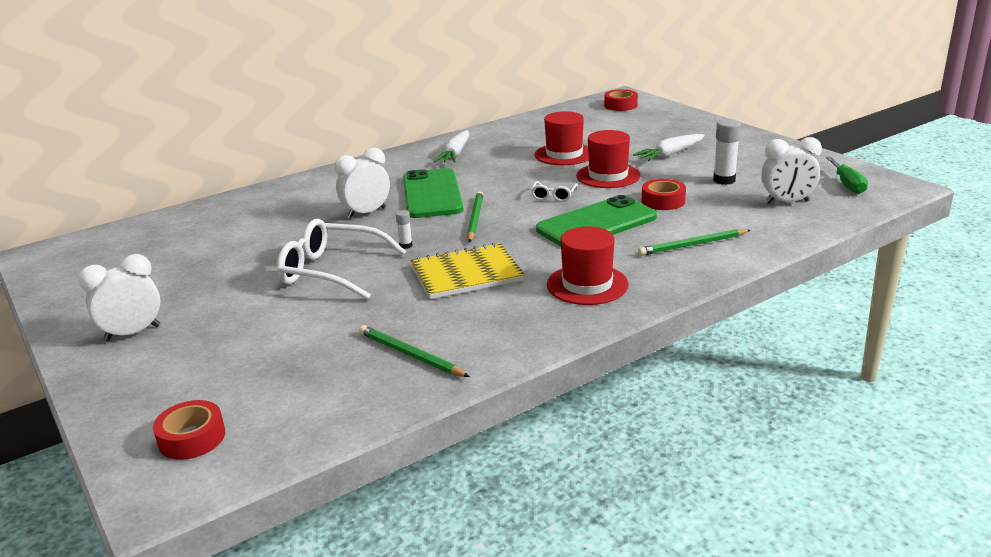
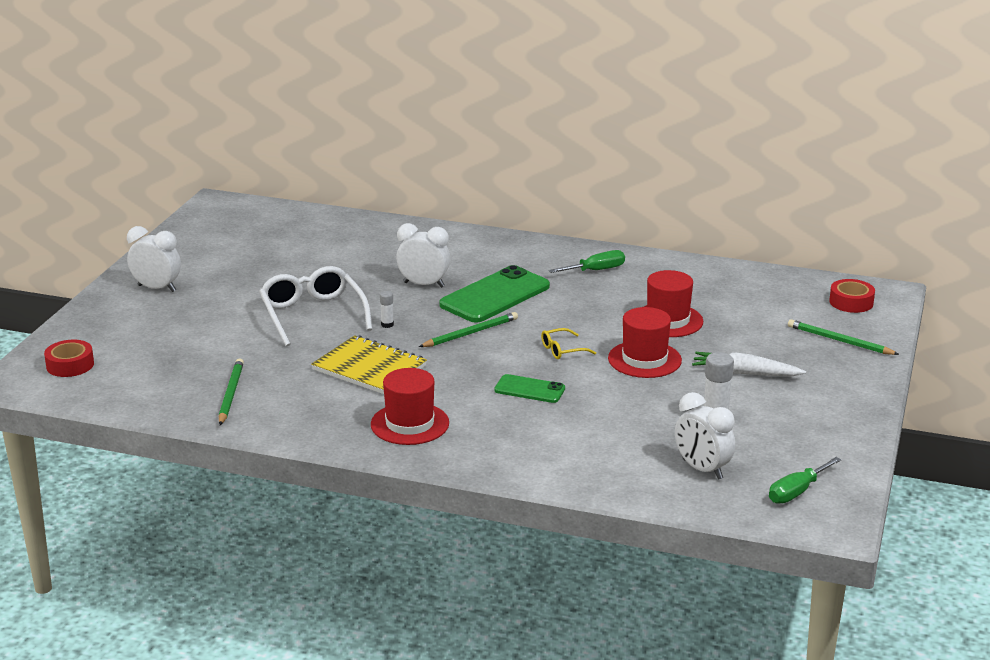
camera: 50 degrees right, 0 degrees up
(455, 154) = (596, 270): white carrot -> green screwdriver
(553, 196) = (562, 350): white glasses -> yellow glasses
(596, 223) = (529, 389): green phone -> green phone, size x0.54
(663, 201) = (620, 405): red tape -> none
(693, 245) = (541, 448): green pencil -> green pencil (839, 341)

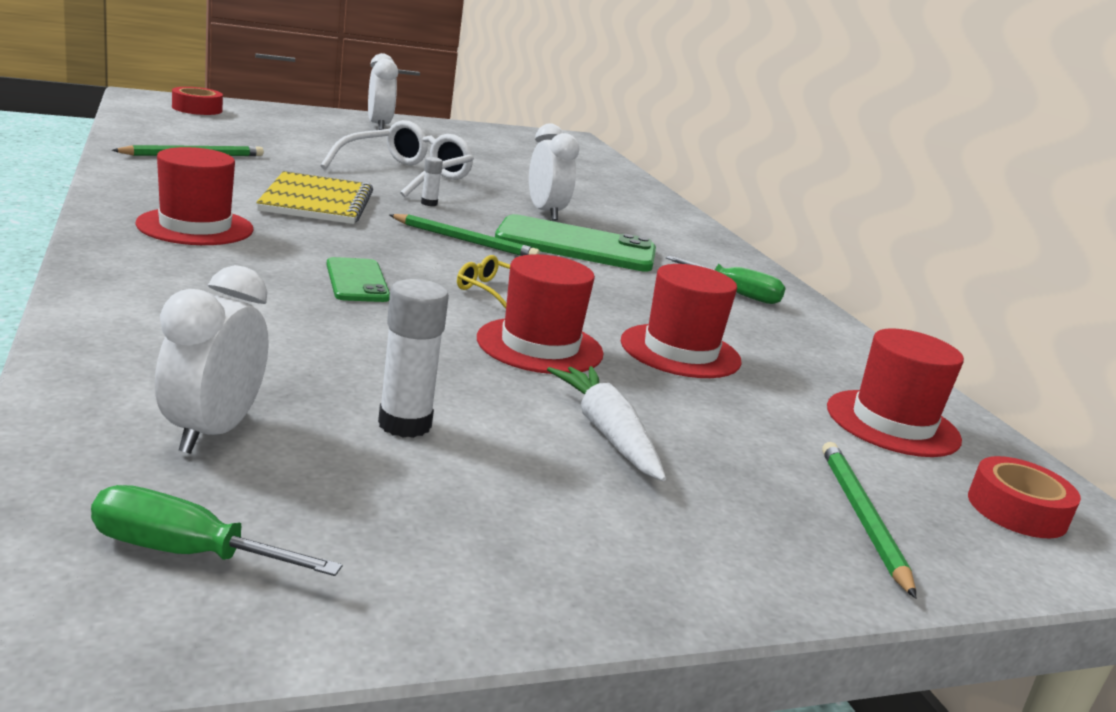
camera: 50 degrees right, 5 degrees down
(769, 295) = (892, 423): none -> red hat

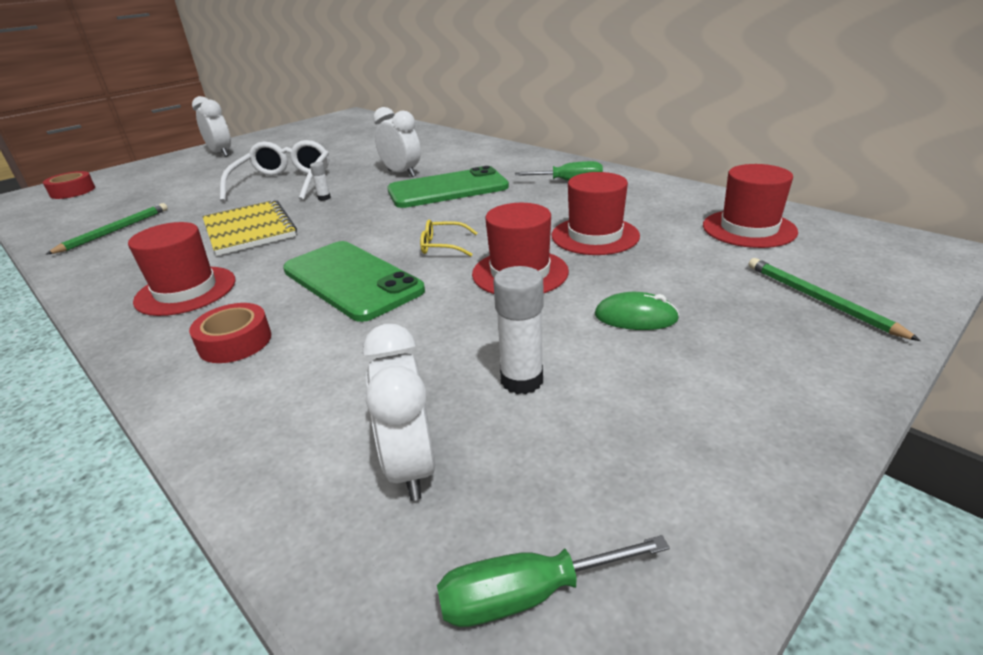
camera: 20 degrees left, 10 degrees up
(357, 281) = (352, 280): green phone -> green phone, size x1.85
(465, 240) = (380, 215): green pencil -> none
(607, 433) = (635, 317): white carrot -> green mouse
(1017, 510) = (867, 253): red tape -> red tape (235, 342)

